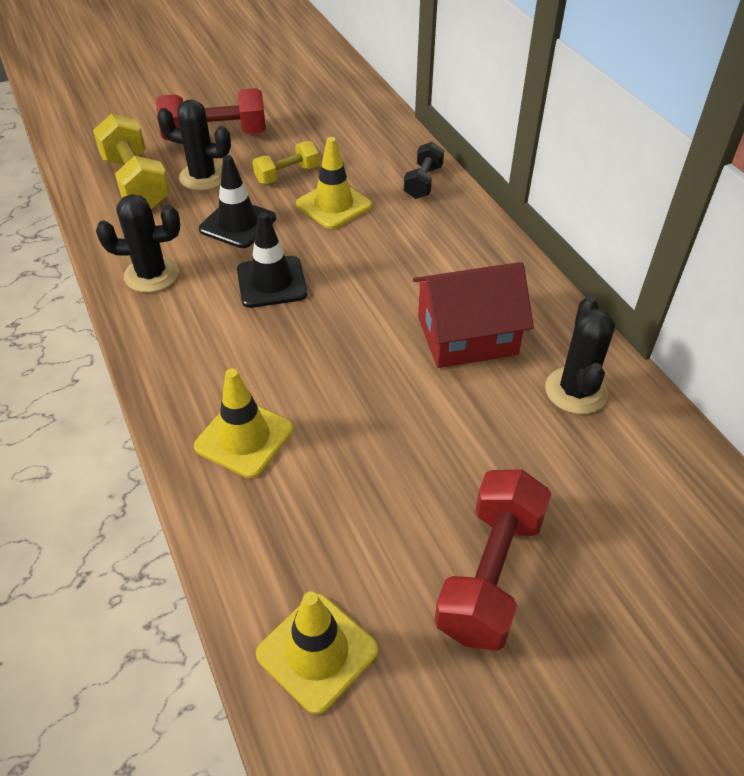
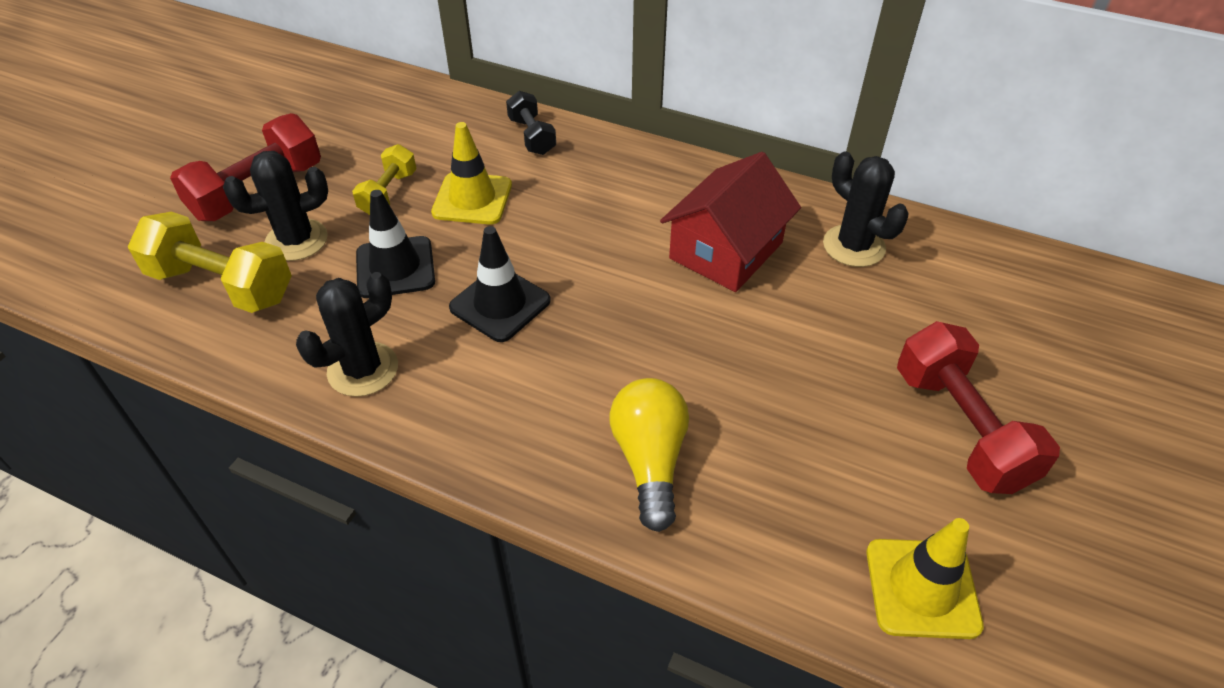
camera: 40 degrees left, 0 degrees up
(244, 438) = (650, 460): yellow traffic cone -> yellow light bulb

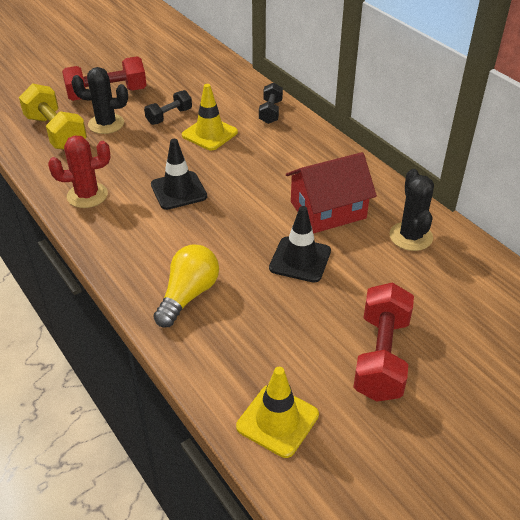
camera: 30 degrees right, 5 degrees down
(363, 369) = (87, 195): black cactus -> red cactus
(388, 193) = (169, 116): yellow dumbbell -> black dumbbell
(395, 267) = (142, 154): black traffic cone -> black traffic cone (300, 260)

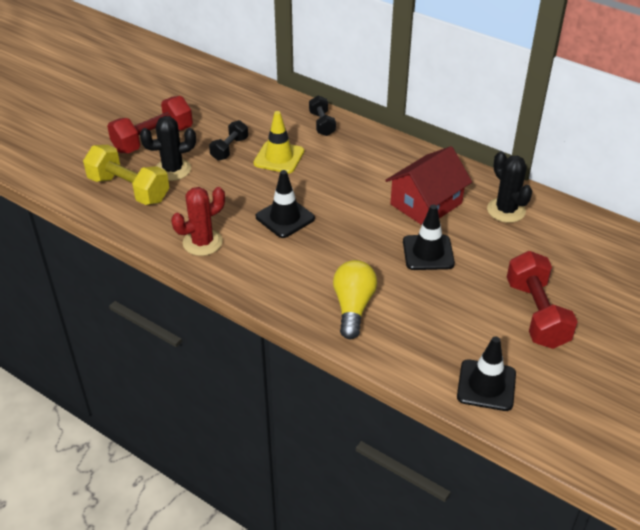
camera: 20 degrees left, 0 degrees up
(277, 421) = (486, 385): yellow traffic cone -> black traffic cone

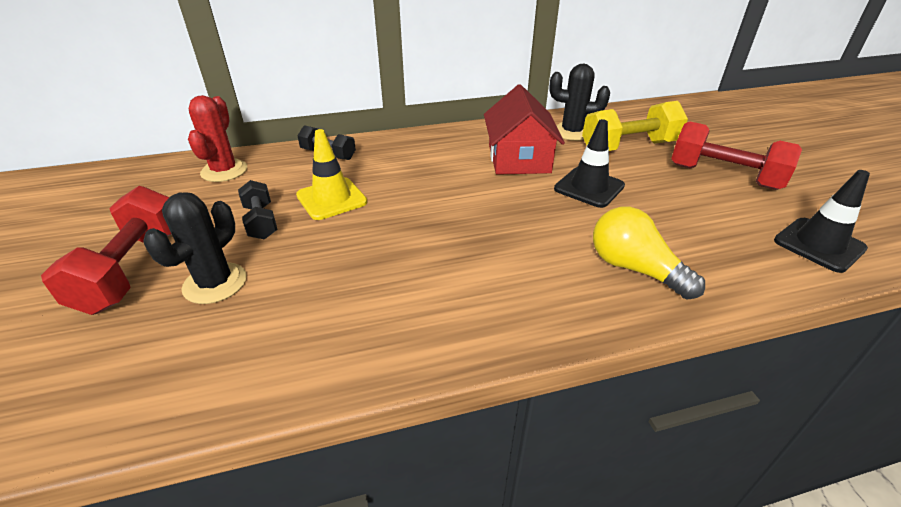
camera: 50 degrees left, 5 degrees down
(129, 189) = (176, 348): yellow dumbbell -> yellow dumbbell (629, 147)
(202, 242) = (387, 331): red cactus -> red cactus (224, 171)
(285, 218) = (431, 242): black traffic cone -> none

